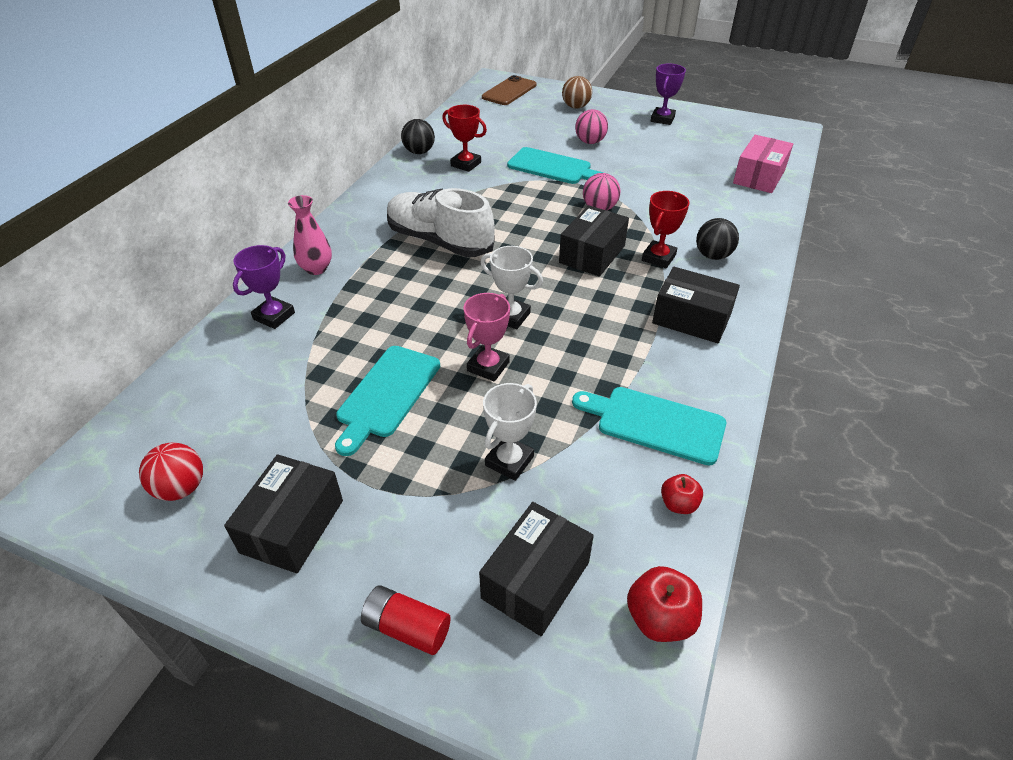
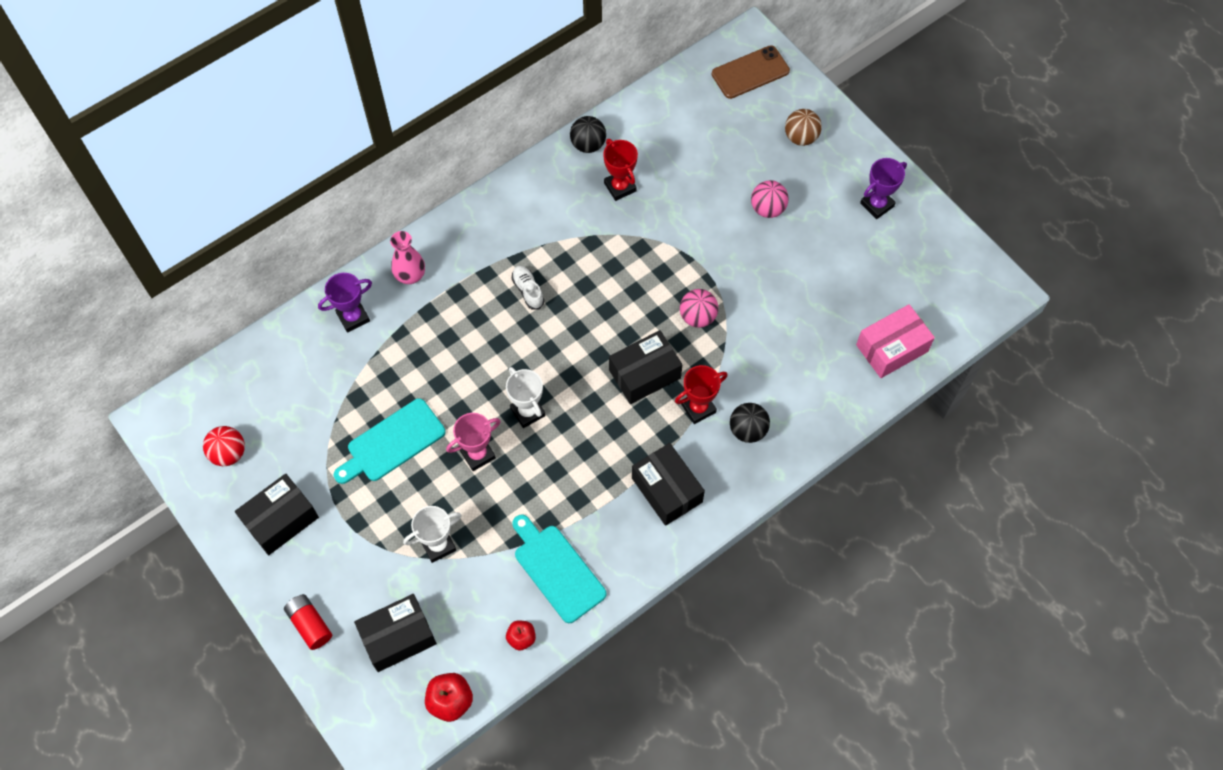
camera: 30 degrees right, 20 degrees up
(439, 241) = (528, 290): white shoe -> white shoe, size x0.43
(552, 167) = (699, 233): turquoise cutting board -> none

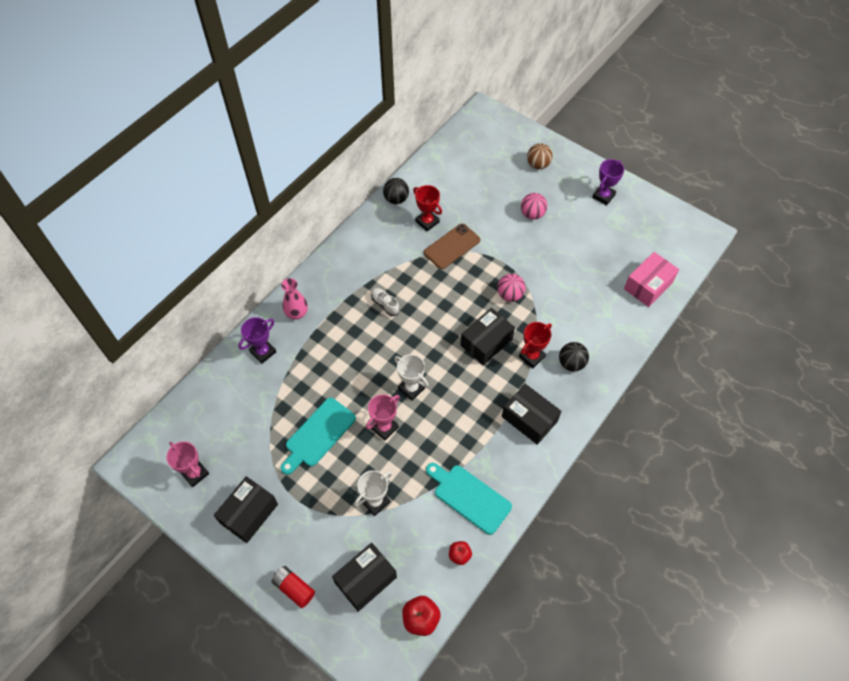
camera: 15 degrees left, 5 degrees down
(228, 453) = (195, 473): red ball -> pink trophy
(750, 72) = (490, 132): brown phone -> brown phone (452, 246)

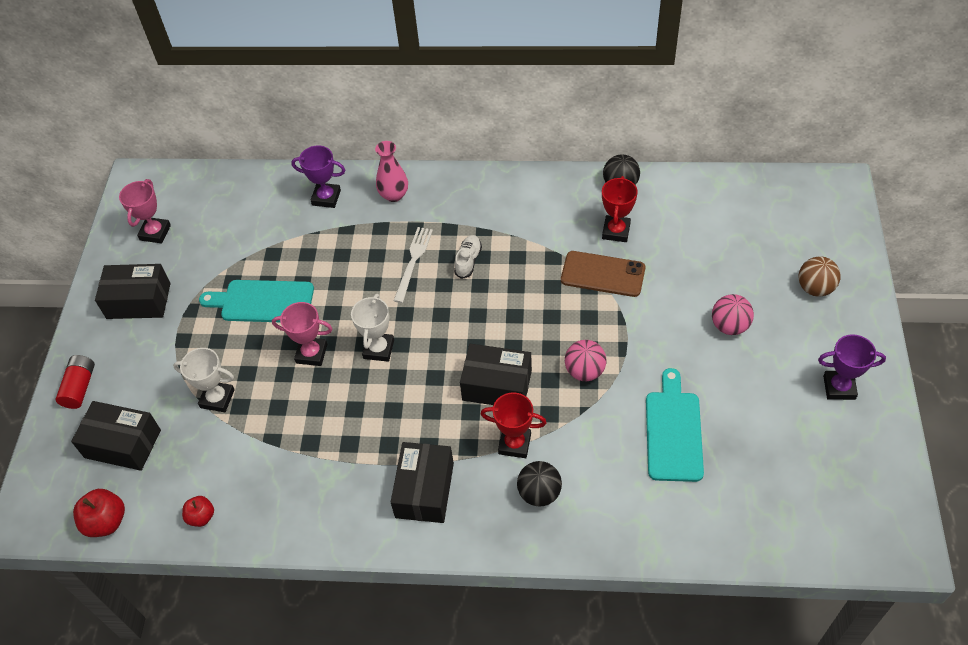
camera: 60 degrees right, 5 degrees down
(360, 333) = (413, 261): none -> white fork
(469, 497) = (279, 485): turquoise cutting board -> turquoise cutting board (673, 431)
(648, 285) = (739, 520): pink box -> none

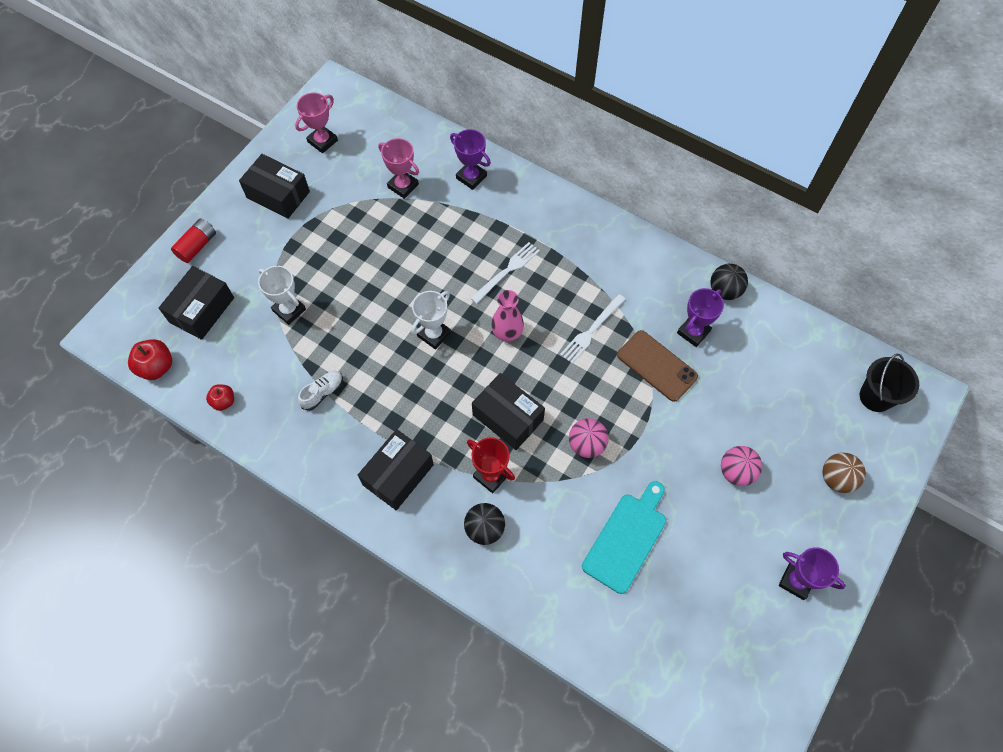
camera: 25 degrees right, 10 degrees up
(123, 444) = (202, 310): black box -> black box turned 75 degrees clockwise
(263, 302) = (369, 245): turquoise cutting board -> none
(311, 353) = (380, 310): pink trophy -> pink trophy (403, 186)
(394, 195) = (527, 202): pink vase -> pink vase (507, 332)
(468, 261) = (552, 294): white shoe -> white shoe (322, 393)
(525, 273) = (591, 330): none -> white fork
(616, 231) = (693, 332): red trophy -> purple trophy
(801, 208) = (875, 397): none -> black bucket

